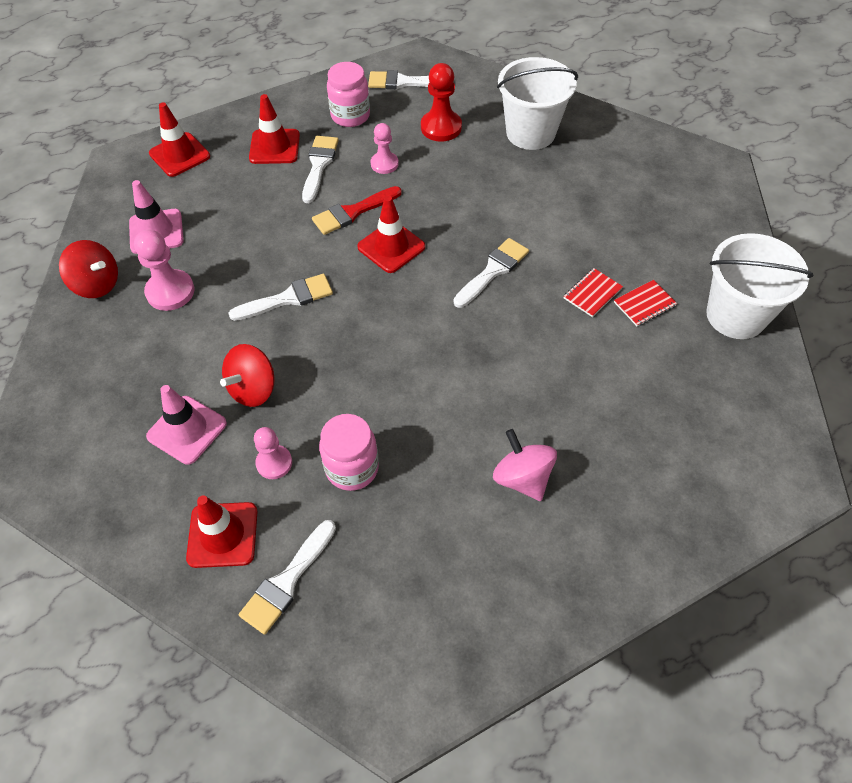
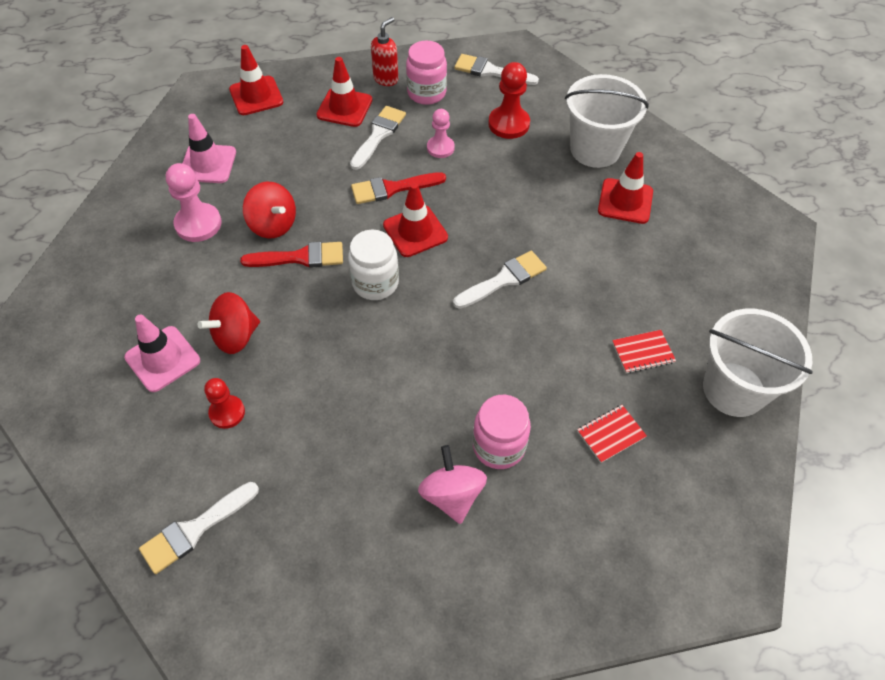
camera: 15 degrees right, 0 degrees up
(97, 284) = (138, 201): red spinning top -> red spinning top (273, 225)
(222, 535) = (155, 467): red traffic cone -> red traffic cone (625, 201)
(274, 463) = (227, 412): pink pawn -> red pawn
(288, 298) = (300, 257): white brush -> red brush
(305, 111) = (386, 79): none -> red soap dispenser
(352, 468) = (295, 438): pink jar -> pink jar (498, 446)
(372, 304) = (375, 283): none -> white jar
(592, 293) = (594, 328): red notebook -> red notebook (611, 434)

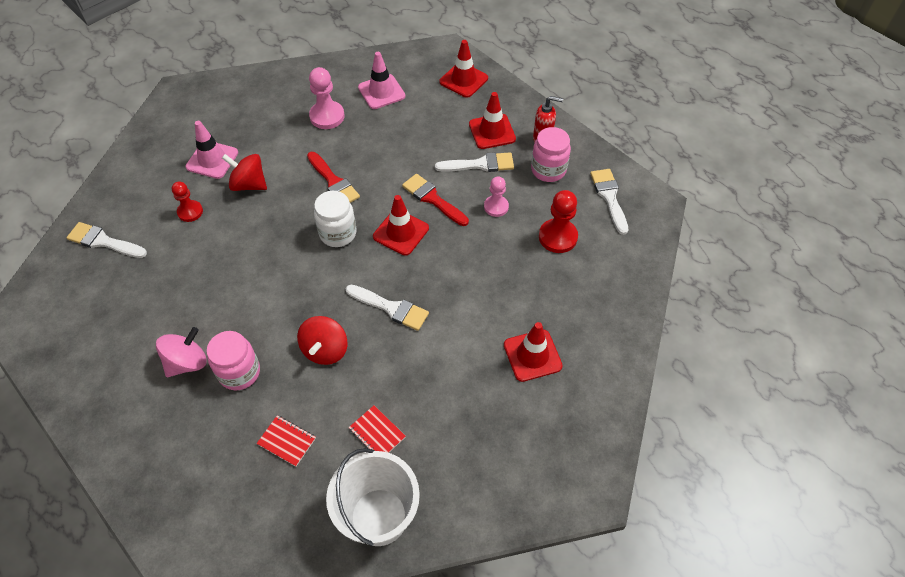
camera: 60 degrees right, 0 degrees up
(273, 225) = (352, 153): red spinning top -> red spinning top (325, 350)
(595, 149) = (577, 309): white bucket -> none

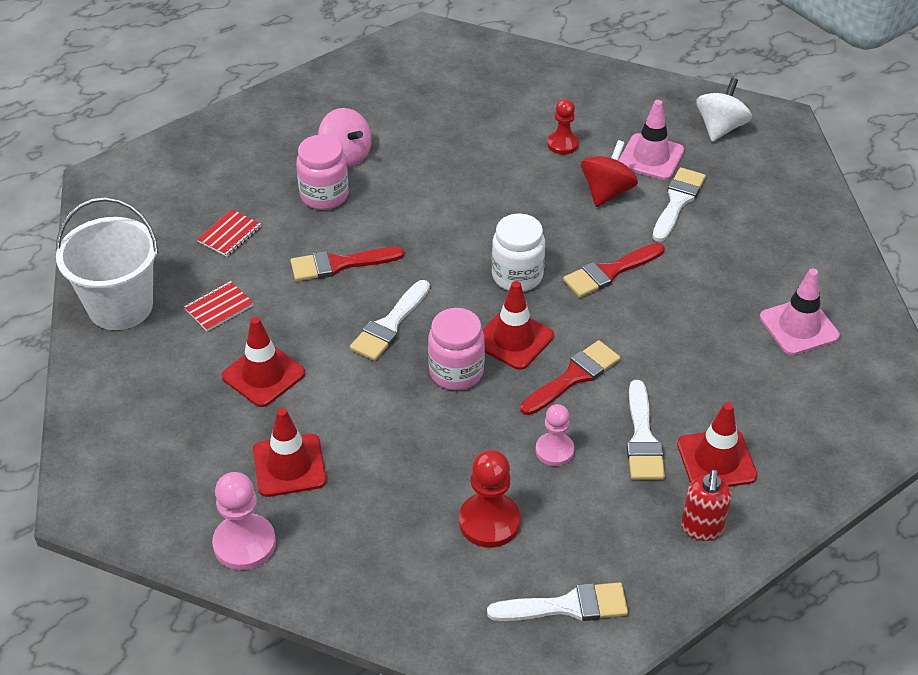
camera: 95 degrees right, 10 degrees down
(103, 241) = (522, 81): white brush -> white brush (677, 201)
(183, 122) = (720, 128): none -> white spinning top
(325, 350) = (339, 264): red spinning top -> red brush
(327, 116) = (739, 265): pink pawn -> pink pawn (244, 543)
(463, 80) = (839, 432): red traffic cone -> red traffic cone (263, 375)
(548, 170) = (630, 527): pink jar -> pink jar (456, 372)

